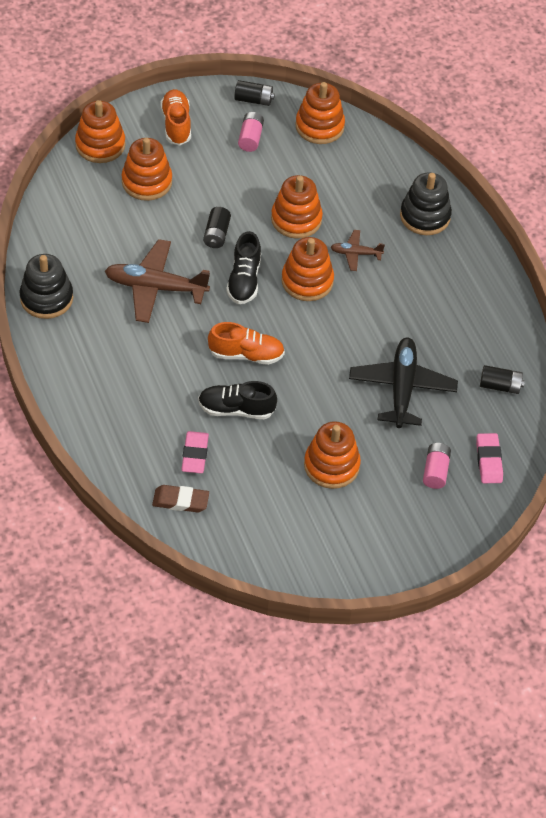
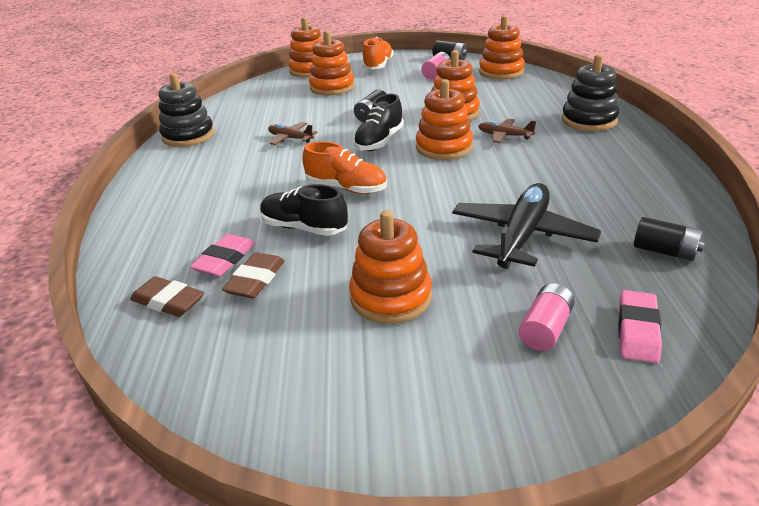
camera: 25 degrees right, 20 degrees down
(155, 287) = (290, 138): brown plane -> brown plane, size x0.51
(230, 469) = (255, 280): none -> brown eraser

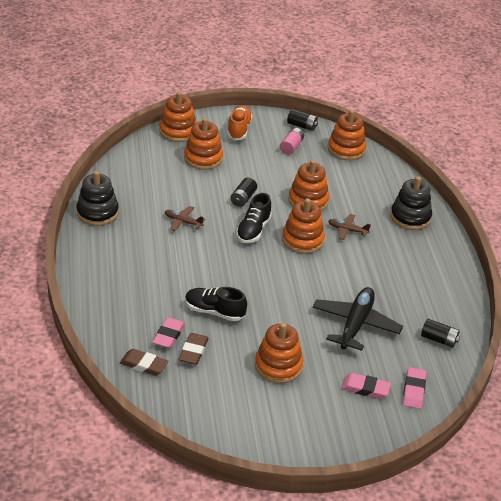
camera: 10 degrees left, 5 degrees up
(346, 188) = (236, 277): orange shoe -> none
(545, 329) = (365, 388): pink battery -> pink eraser

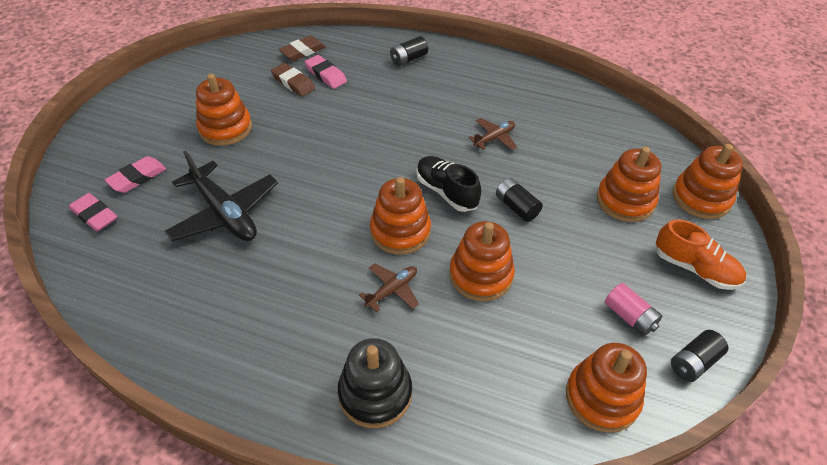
camera: 120 degrees right, 10 degrees up
(97, 213) = (541, 82): black stacking toy -> none
(214, 312) = (333, 113): black shoe -> none
(439, 339) = (132, 281): black battery -> black battery (408, 59)

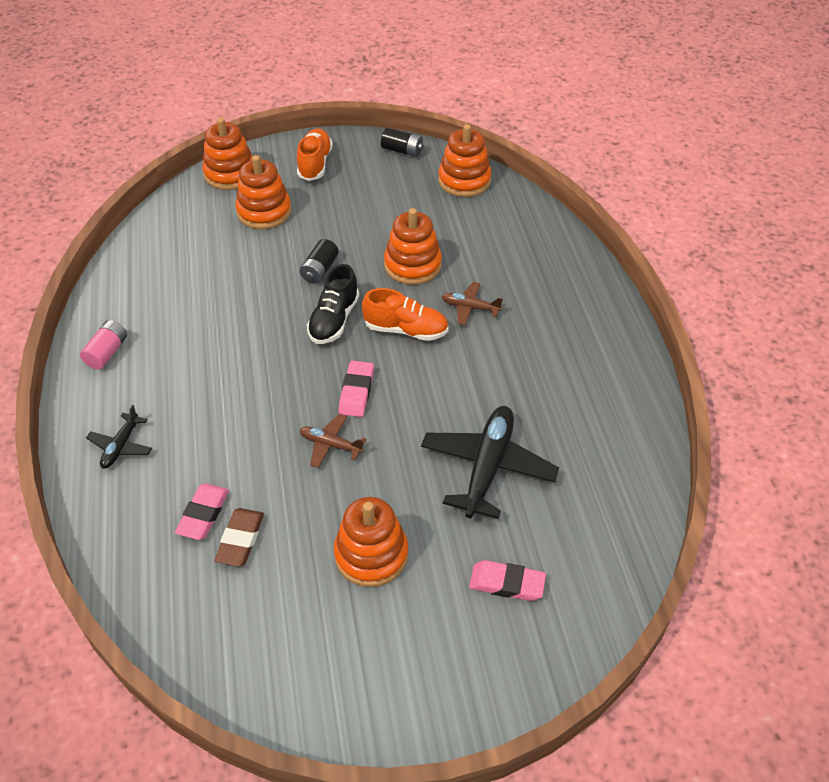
camera: 120 degrees left, 0 degrees up
(94, 215) = (582, 580): pink eraser -> pink eraser (356, 392)
(303, 51) = (162, 572): brown eraser -> none
(375, 393) = (559, 278): black stacking toy -> none
(400, 231) = (406, 330): orange stacking toy -> orange shoe
(408, 59) = (121, 446): black battery -> black plane
(494, 138) = (232, 316): brown plane -> brown plane (330, 445)
(629, 316) = (387, 184): pink battery -> pink battery (107, 352)

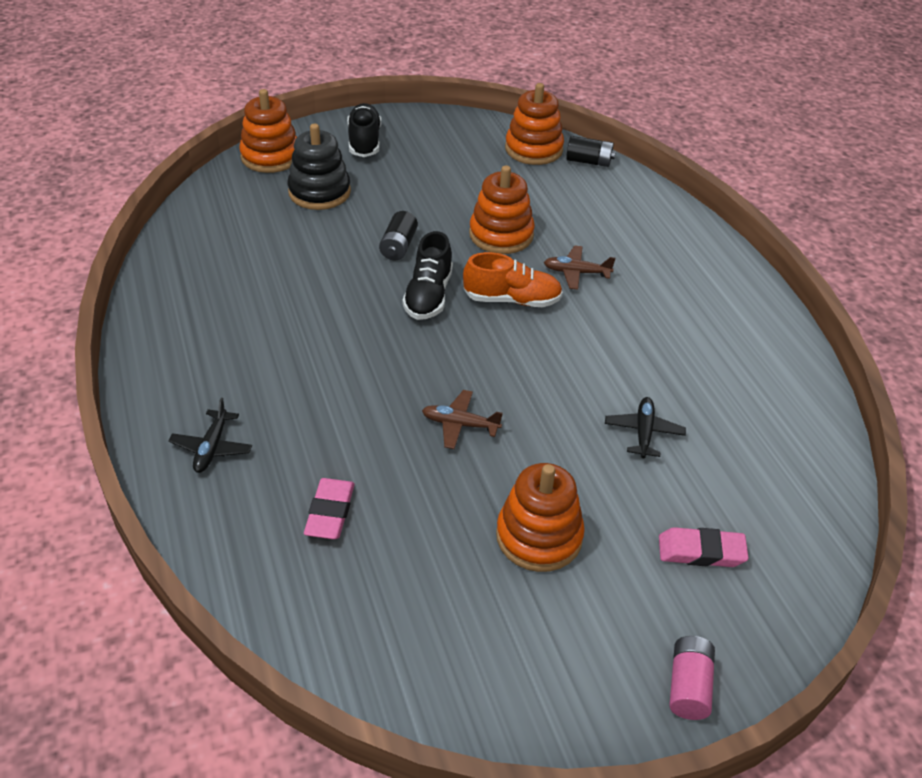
camera: 10 degrees left, 5 degrees down
(107, 352) = (171, 349): pink battery -> pink battery (688, 686)
(240, 540) = (381, 536): brown eraser -> none
(264, 212) = (319, 192): orange stacking toy -> black stacking toy
(315, 164) = (364, 142): orange shoe -> black shoe
(356, 392) = (474, 367): pink eraser -> none
(402, 150) = (457, 124): black battery -> black battery (589, 161)
(487, 467) = (643, 432): black plane -> black plane, size x0.51

